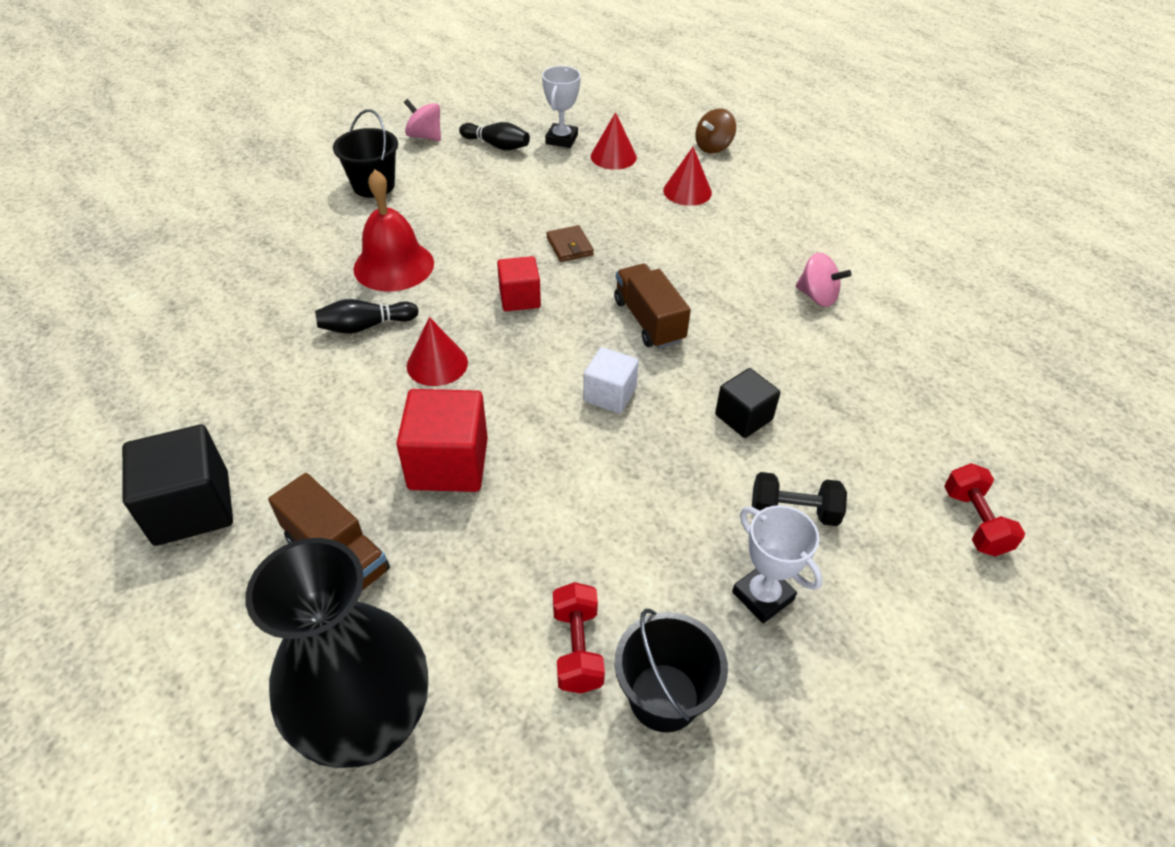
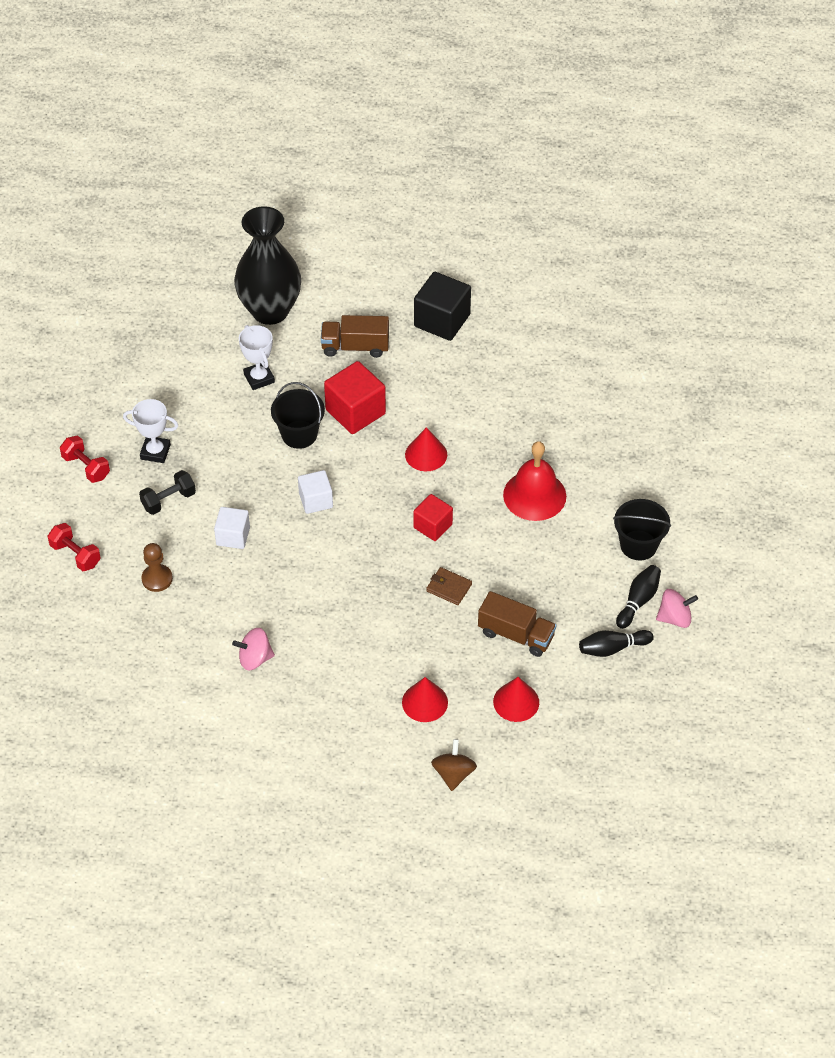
camera: 140 degrees right, 5 degrees up
(365, 326) = (493, 448): black bowling pin -> black bowling pin (638, 601)
(561, 139) = (575, 692): white trophy -> white trophy (259, 378)
(577, 648) = (217, 382): red dumbbell -> red dumbbell (86, 467)
(648, 321) = (341, 564): brown truck -> brown truck (516, 634)
(664, 697) = (167, 389): black bucket -> black bucket (299, 434)
(743, 417) = (233, 536): black cube -> white cube
(875, 427) = (157, 579): none -> brown pawn

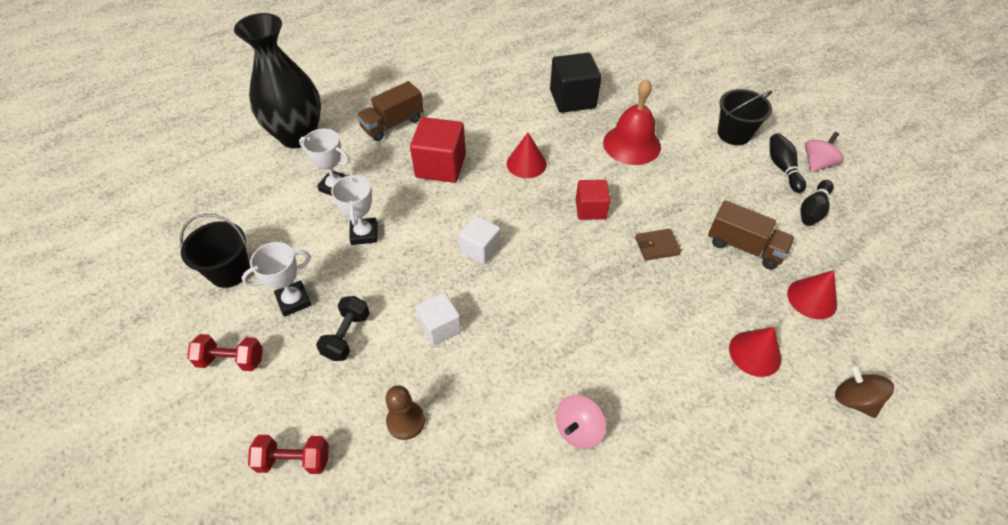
camera: 40 degrees left, 0 degrees up
(245, 432) = (364, 234): none -> white trophy
(299, 434) = (413, 208): black bucket -> black bucket (230, 271)
(442, 320) = (438, 76): black cube -> black cube (572, 99)
(516, 634) = (744, 247): brown truck -> brown truck turned 45 degrees clockwise

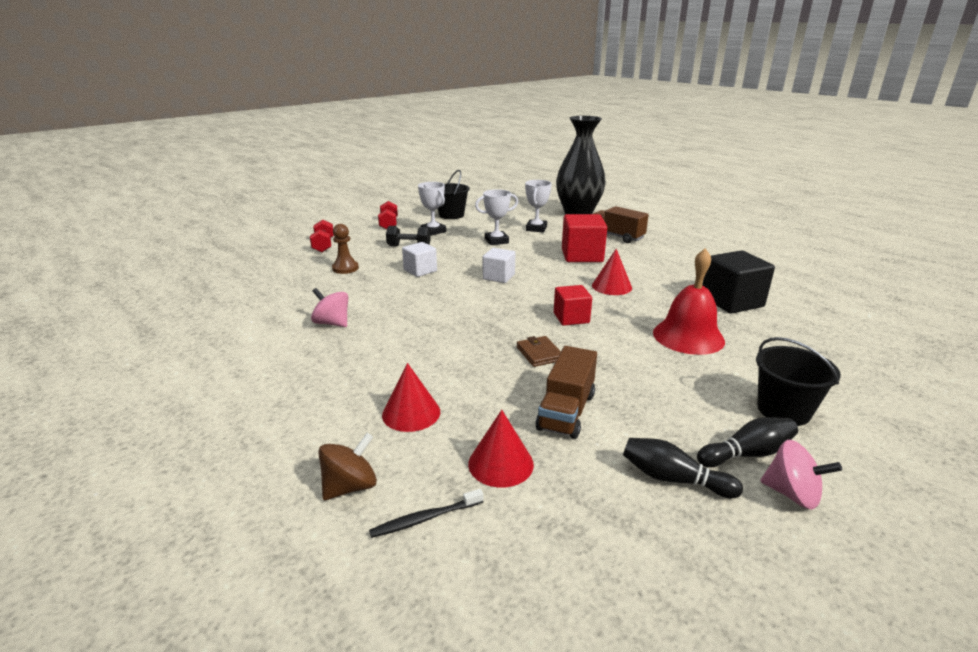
camera: 80 degrees right, 25 degrees down
(876, 351) = (425, 518): none -> black toothbrush

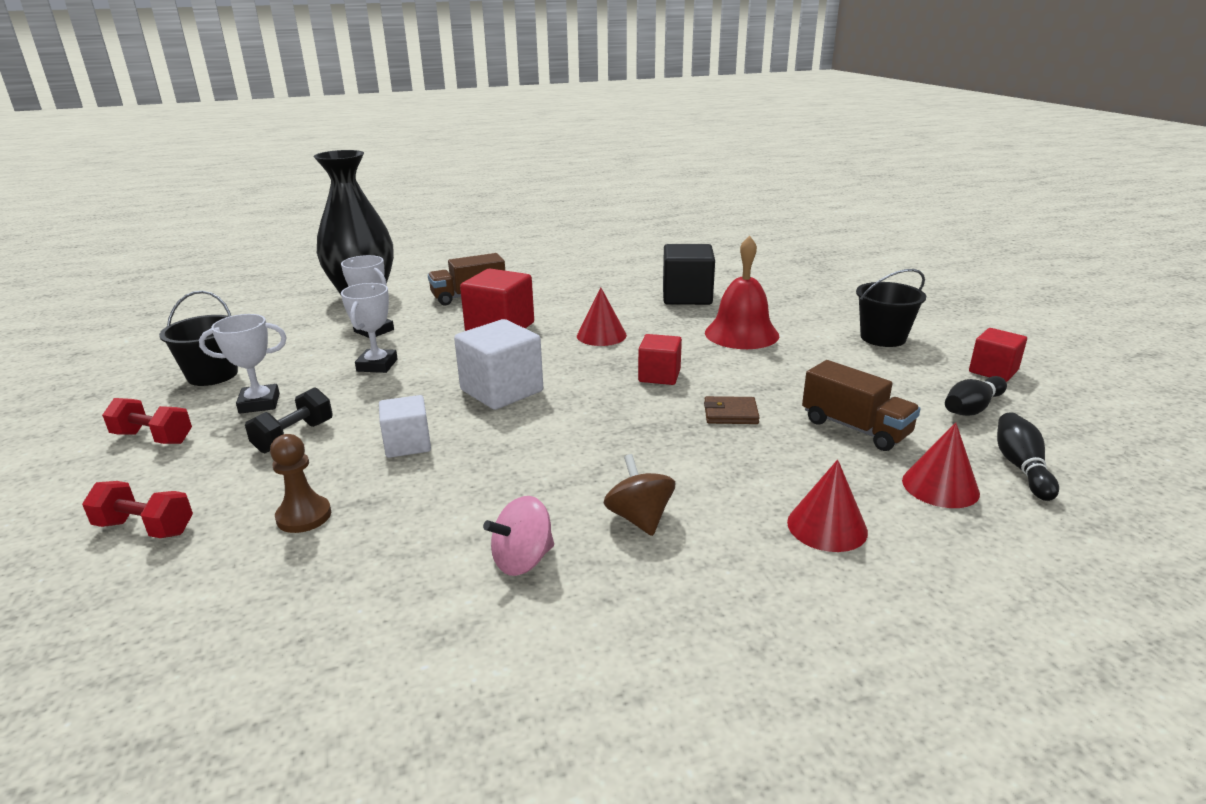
camera: 65 degrees left, 0 degrees up
(350, 486) = (974, 599): brown spinning top -> brown spinning top (639, 518)
(425, 518) = (1031, 552): black toothbrush -> none
(498, 277) = (501, 391): white cube -> white cube, size x1.60
(747, 454) = (940, 370): black bowling pin -> black bowling pin (1021, 467)
(792, 494) = (993, 371): pink spinning top -> red cube

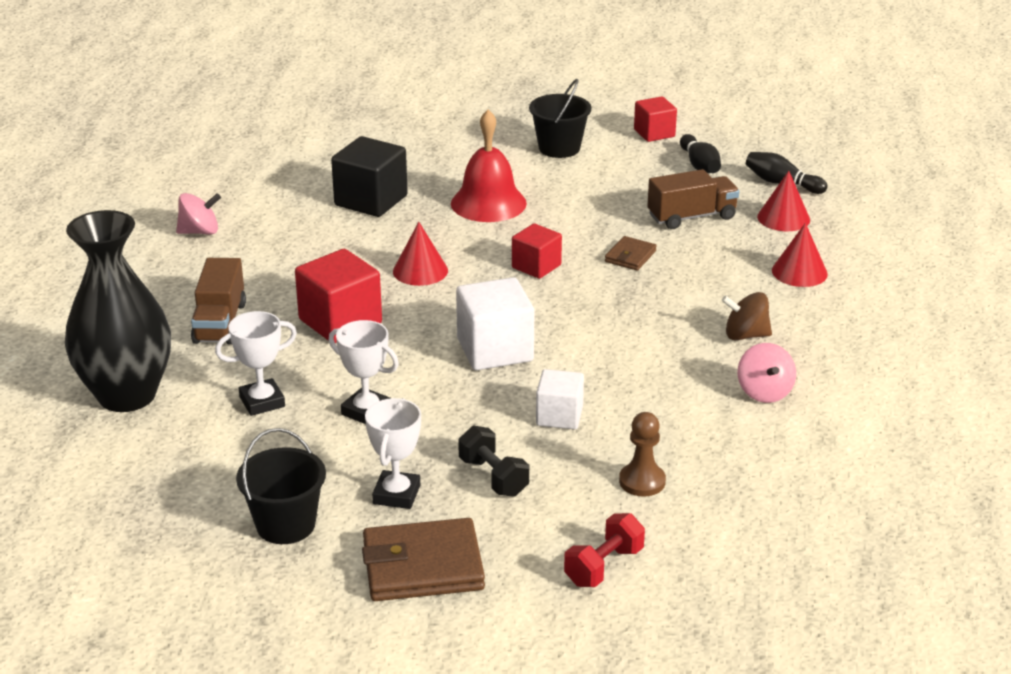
camera: 65 degrees left, 5 degrees up
(153, 438) = (423, 566): red dumbbell -> brown wallet
(580, 265) = (200, 232): none -> pink spinning top

